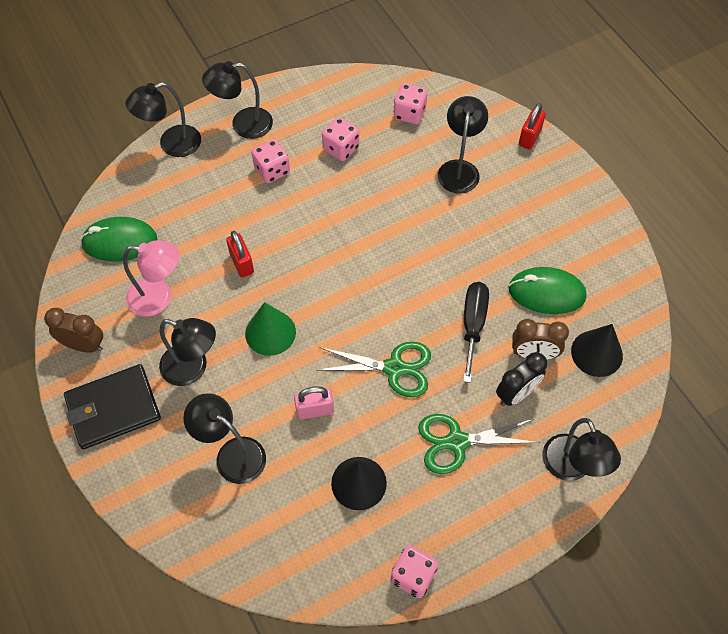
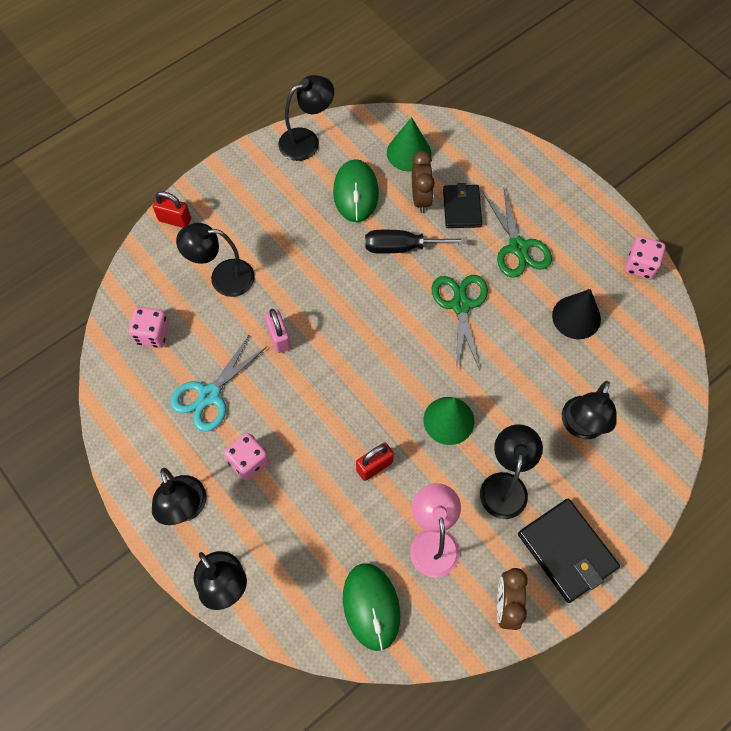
camera: 100 degrees left, 5 degrees up
(315, 410) = (519, 364): pink padlock -> pink padlock (279, 337)
(341, 148) = (209, 395): pink dice -> turquoise scissors
(516, 394) = (462, 208): black clock -> black wallet
(571, 468) = (518, 165): black lamp -> black lamp (307, 141)
(596, 353) = (408, 152): black cone -> green cone

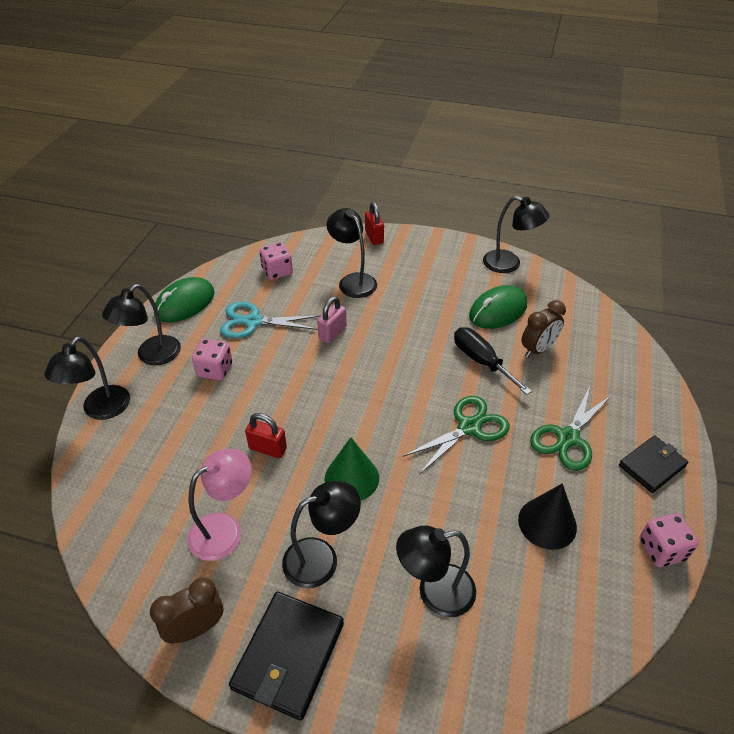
camera: 55 degrees right, 20 degrees down
(371, 606) = (134, 516): green mouse -> green mouse (185, 303)
(408, 152) = (569, 321): green cone -> none
(462, 208) = (560, 379): black wallet -> black wallet (652, 465)

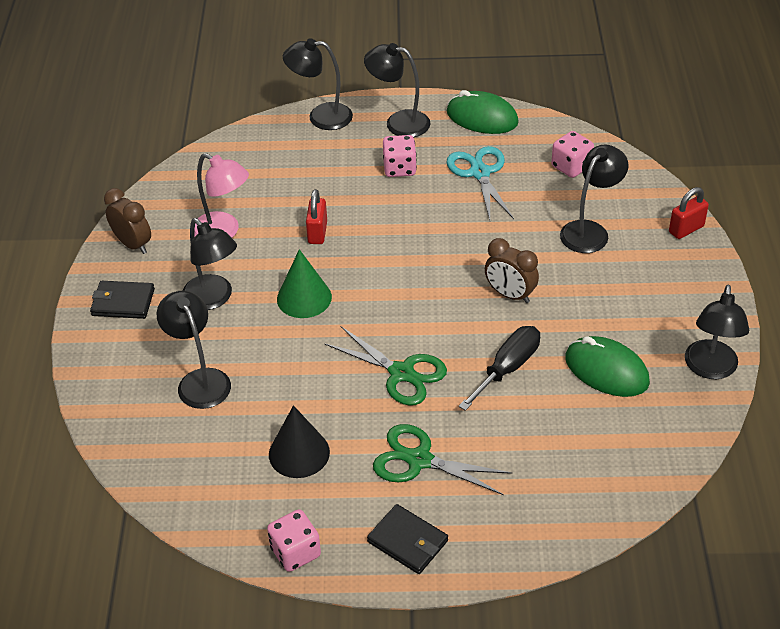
camera: 75 degrees right, 0 degrees up
(288, 656) = (123, 302): black wallet -> black wallet, size x0.66
(332, 333) = (492, 236): pink padlock -> none
(538, 349) = (553, 418): brown clock -> brown clock (510, 295)

